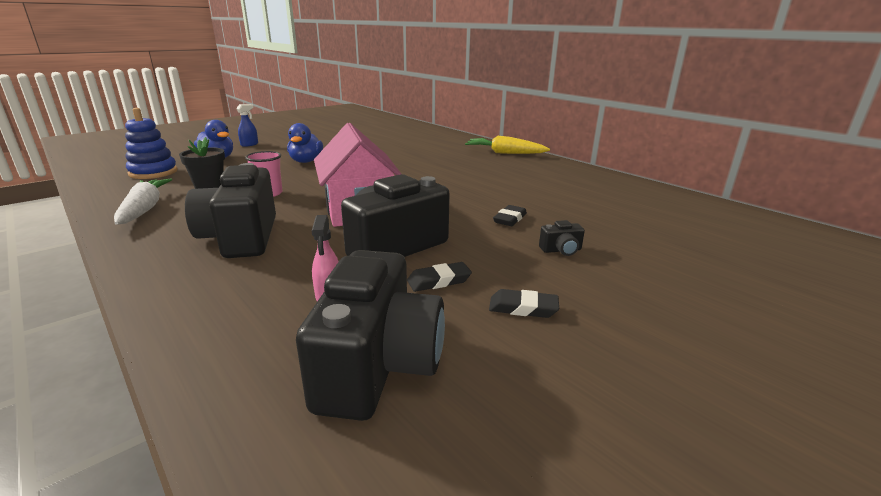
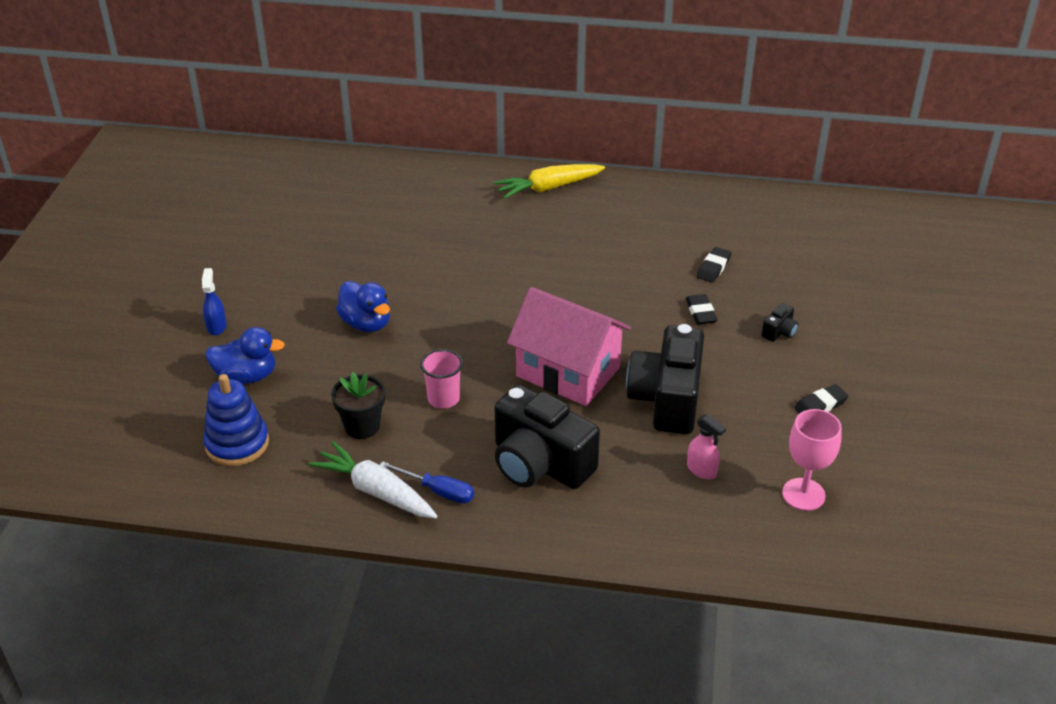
camera: 40 degrees left, 15 degrees up
(165, 222) = (438, 491): none -> blue screwdriver
(377, 365) = (803, 494): black camera -> pink goblet
(439, 281) = (746, 413): black eraser -> black eraser (713, 268)

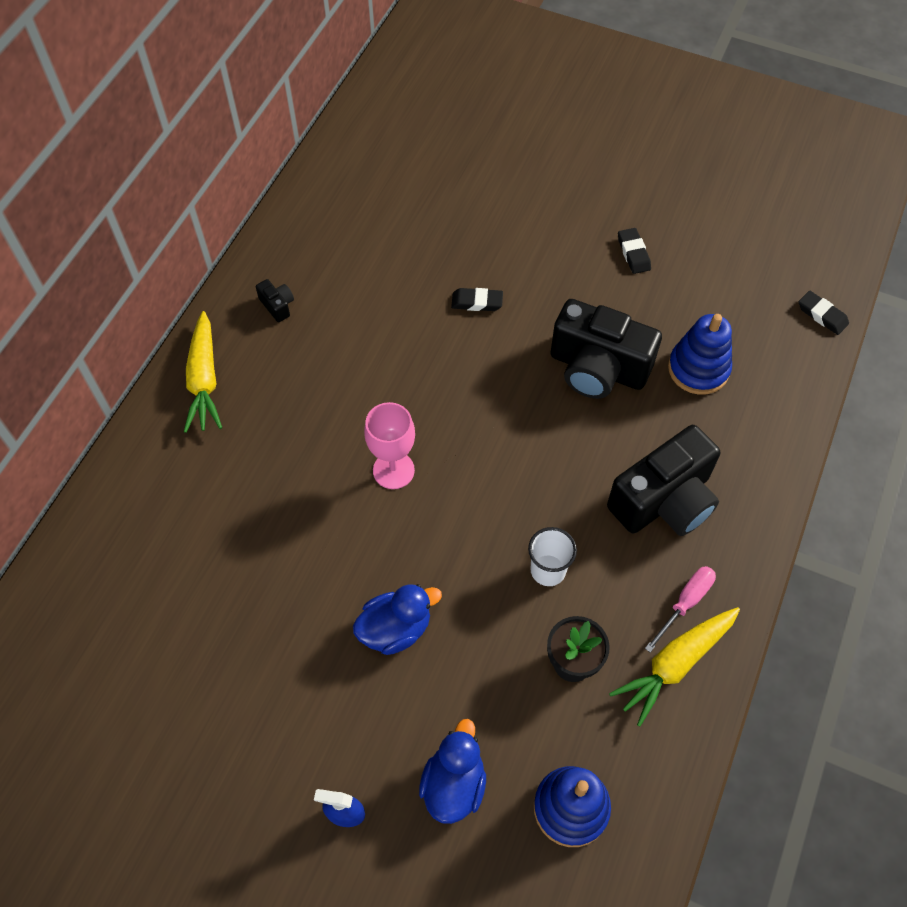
camera: 75 degrees left, 20 degrees up
(376, 491) = (675, 664): white carrot -> yellow carrot
(438, 491) = (685, 603): blue screwdriver -> pink screwdriver
(443, 399) = (548, 570): pink cup -> white cup
(568, 372) = (535, 442): pink house -> none
(702, 470) = (698, 369): pink spray bottle -> blue stacking toy
(713, 268) = (409, 270): black eraser -> black eraser (822, 315)
(779, 332) = (525, 249): black camera -> black camera (277, 306)
(803, 494) = (741, 303): pink goblet -> pink goblet (393, 470)

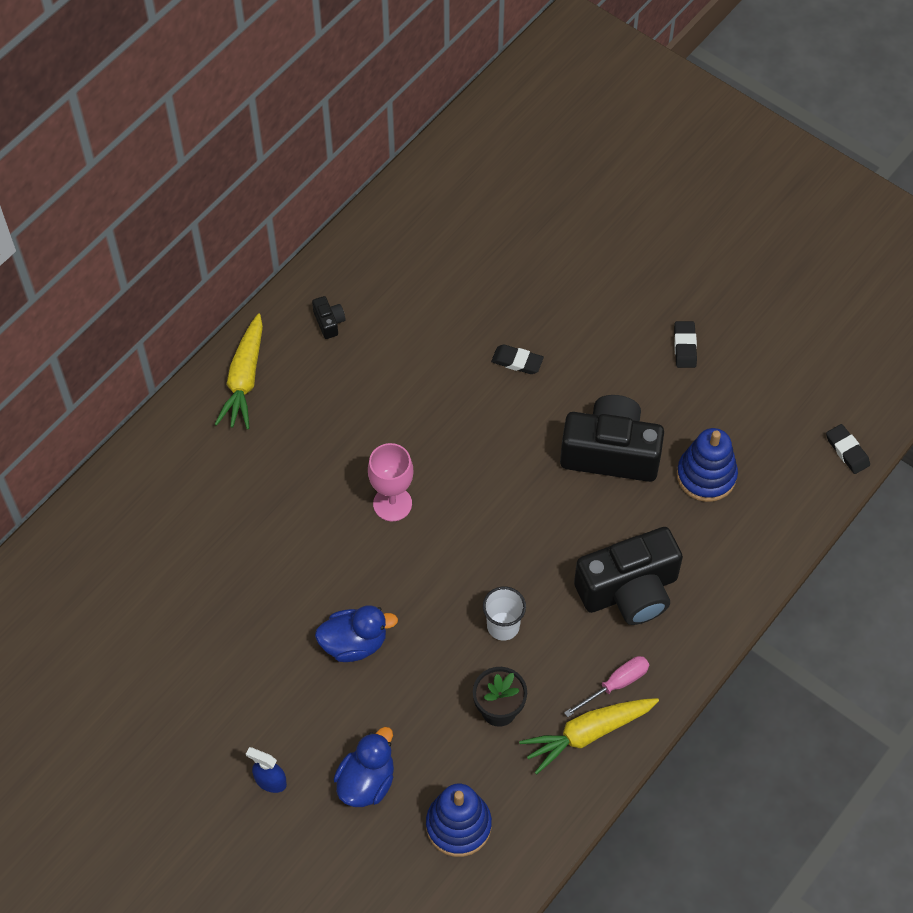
camera: 15 degrees right, 0 degrees up
(597, 368) = (610, 452): black camera -> black camera turned 150 degrees clockwise

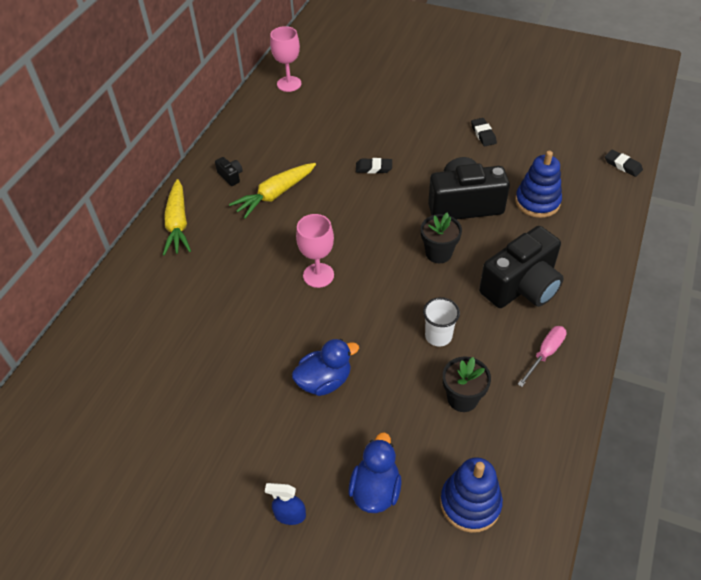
camera: 15 degrees left, 10 degrees down
(453, 181) = (289, 84): none -> pink goblet
(549, 515) = (438, 253): none -> black flower pot
(587, 734) = (541, 396): yellow carrot -> yellow carrot (275, 195)

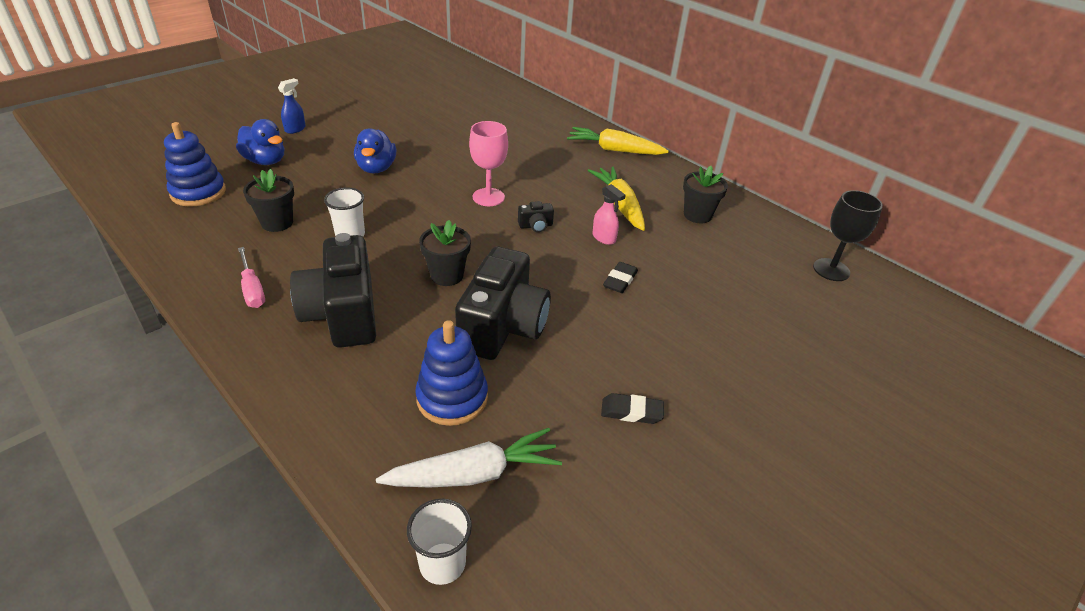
camera: 110 degrees right, 10 degrees down
(230, 176) = (665, 188): black camera -> black camera (535, 226)
(261, 151) = (697, 215): none -> black flower pot
(289, 84) = (831, 270): pink goblet -> black goblet
(329, 189) = (604, 238): none -> pink spray bottle
(572, 174) = (474, 474): none -> white carrot
(622, 165) = (442, 563): black eraser -> white cup

